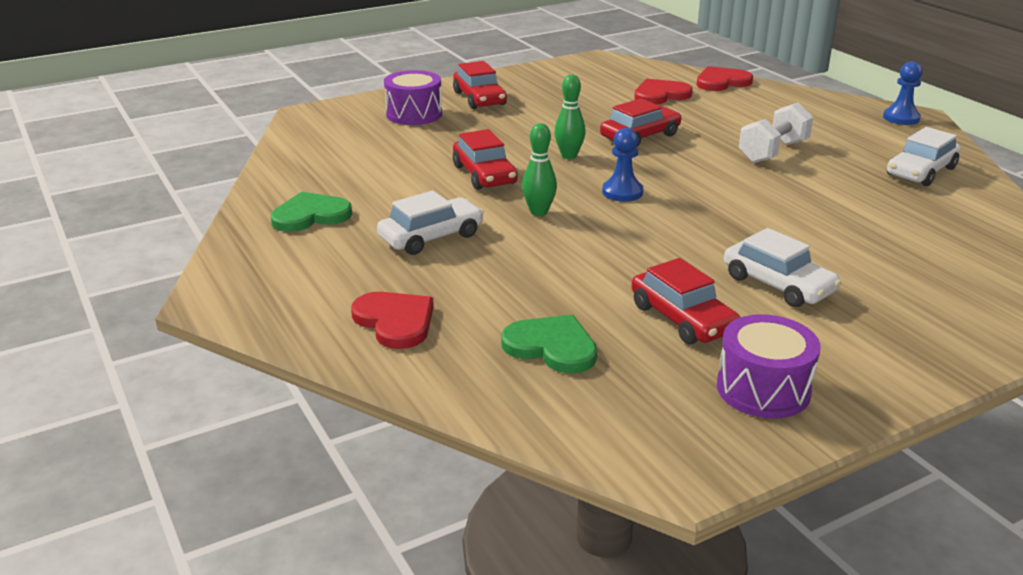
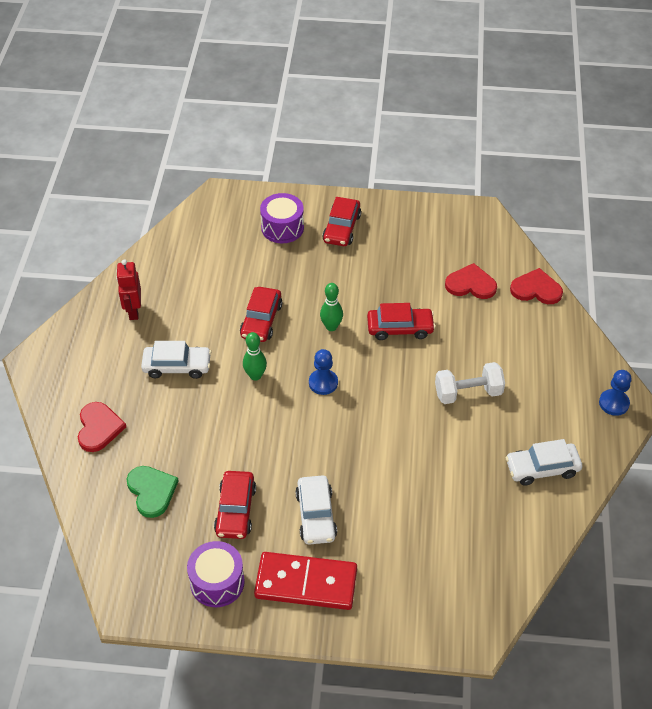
camera: 35 degrees right, 20 degrees up
(310, 215) = (133, 311): green heart -> red robot
(862, 341) = (306, 583): none -> red domino

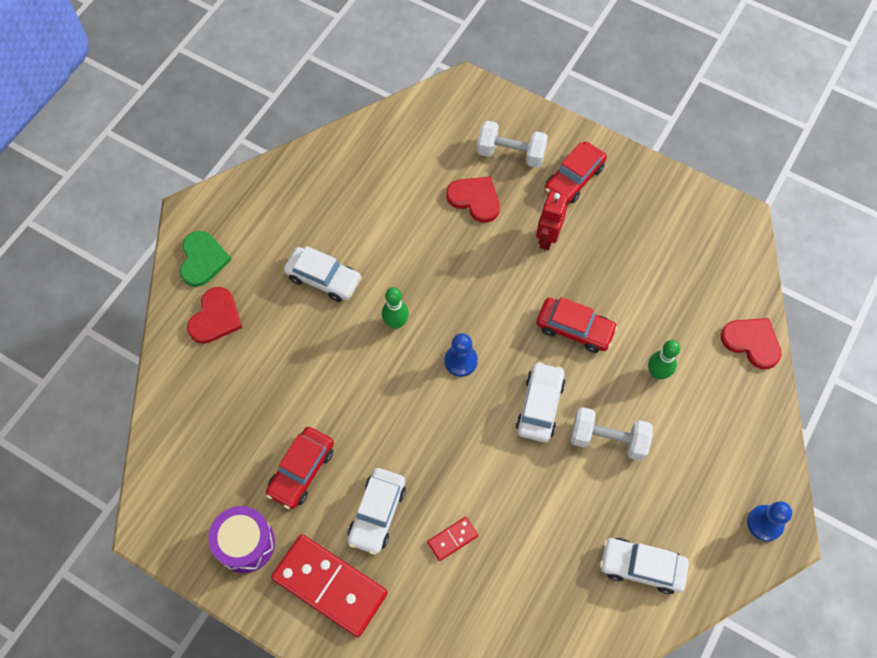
camera: 25 degrees right, 15 degrees up
(133, 311) = (311, 195): red robot -> red robot (547, 238)
(151, 491) = (232, 412): green heart -> green heart (202, 260)
(261, 320) = (433, 259): red car -> none
(282, 228) = (510, 153): purple drum -> white dumbbell
(331, 327) = (502, 297): green bowling pin -> green bowling pin (657, 373)
(387, 509) = (452, 539): none -> red domino
(403, 390) = (540, 406): none -> white car
(471, 284) = (680, 306): red heart -> red heart (475, 199)

